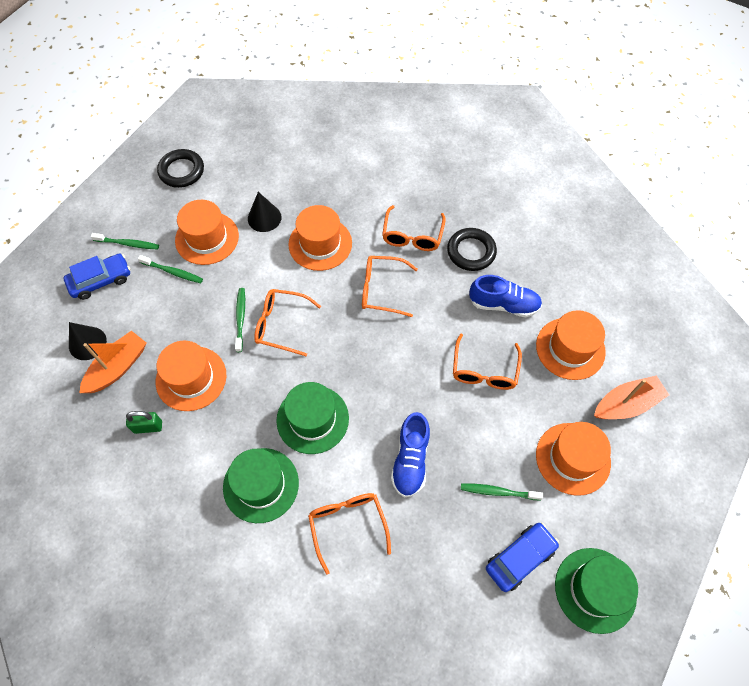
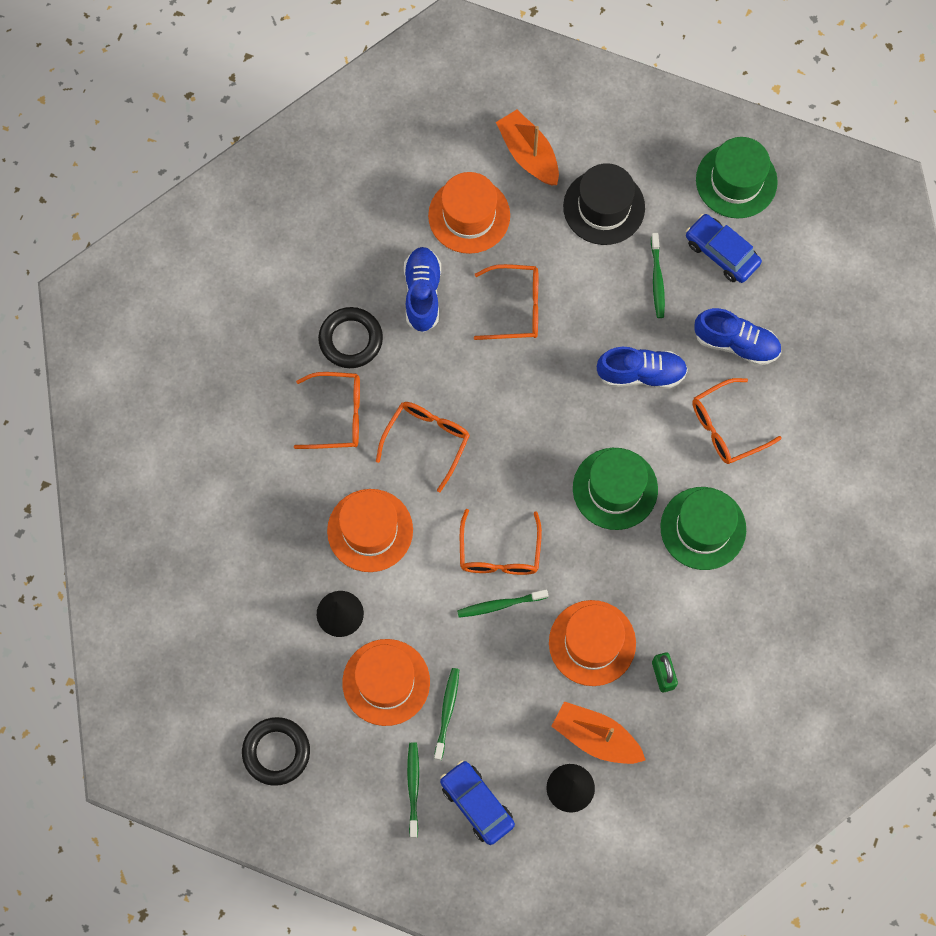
camera: 100 degrees left, 10 degrees up
(381, 290) = (427, 440): orange glasses -> orange glasses turned 150 degrees counterclockwise
(427, 552) = (736, 343): none -> blue shoe
(573, 458) = (604, 207): orange hat -> black hat

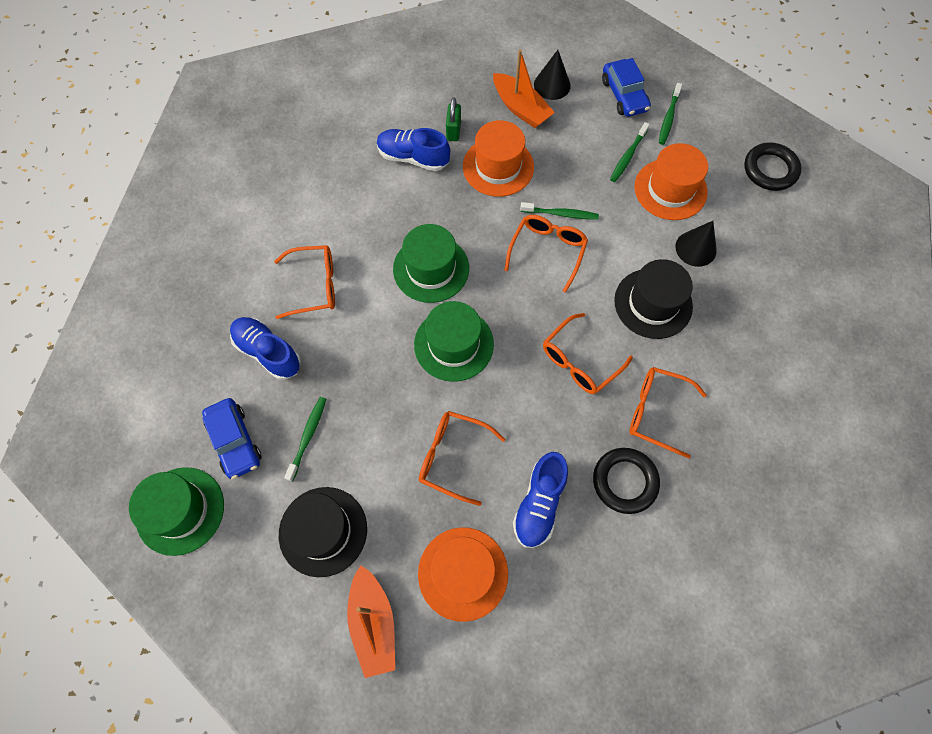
camera: 160 degrees left, 5 degrees down
(370, 530) = (653, 303): orange hat -> black hat
(641, 373) = (364, 355): blue shoe -> blue shoe (413, 158)
(703, 528) = (374, 217): green hat -> green hat (453, 344)

